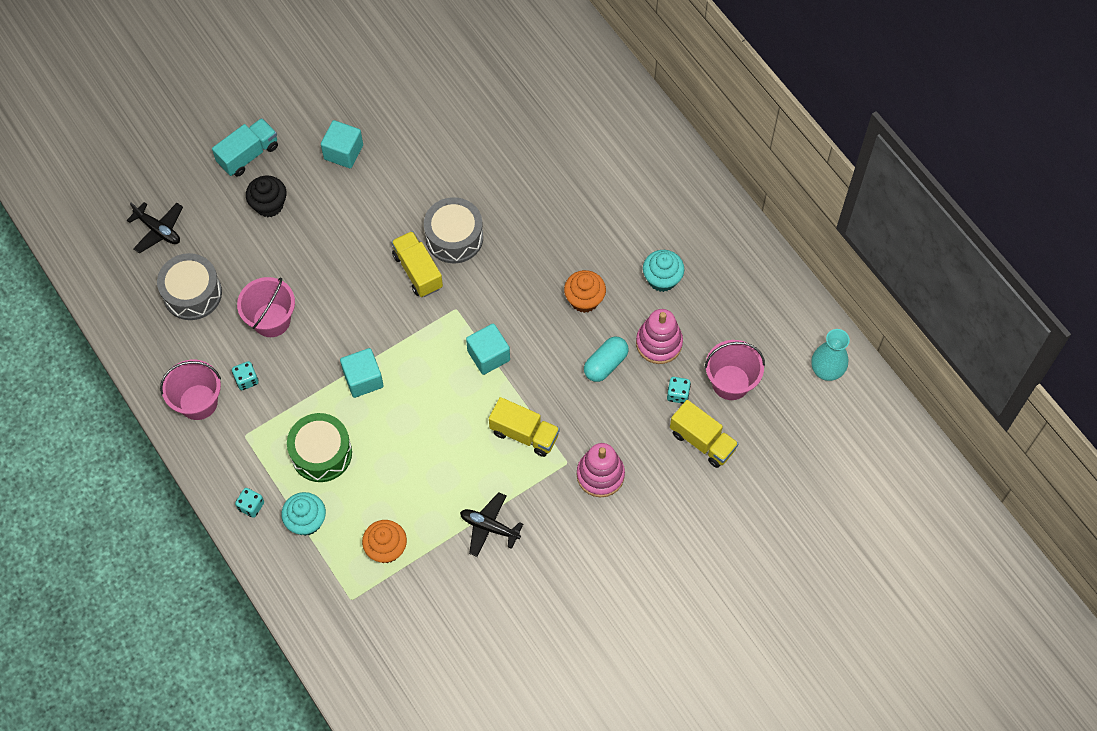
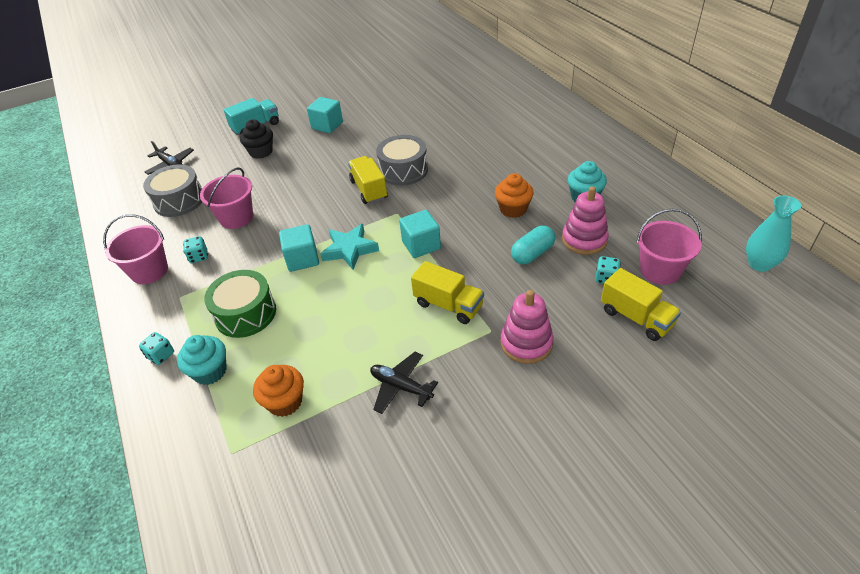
camera: 10 degrees right, 20 degrees down
(412, 364) = (349, 249): none -> turquoise star

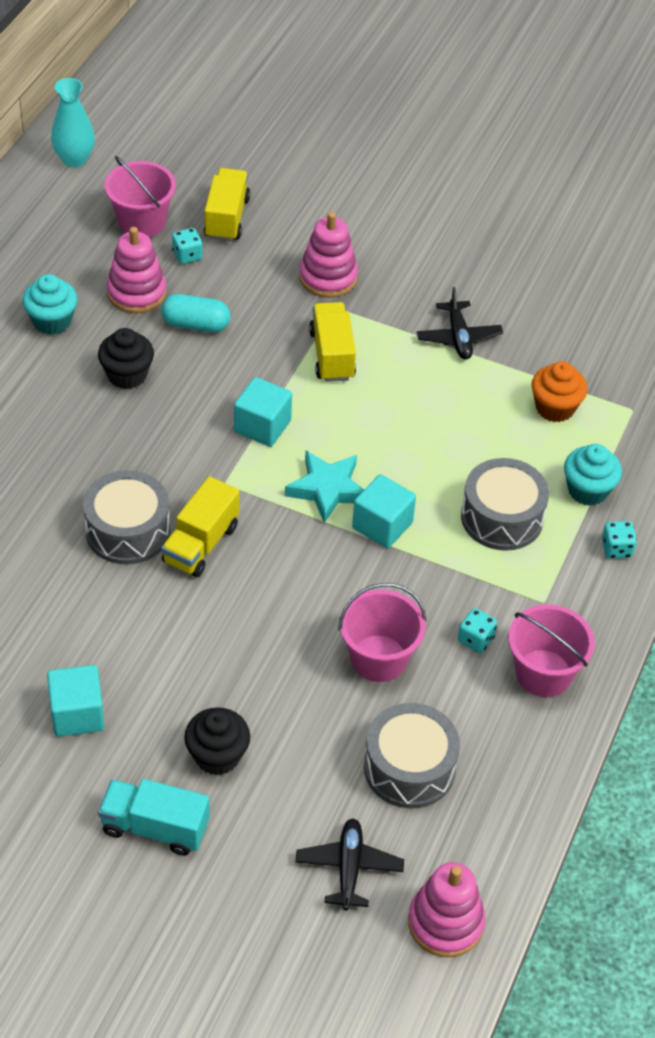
camera: 135 degrees left, 5 degrees up
(115, 179) = (445, 923): none -> pink stacking toy
(245, 314) = (502, 517): green drum -> grey drum
(513, 209) = (127, 375): orange cupcake -> black cupcake

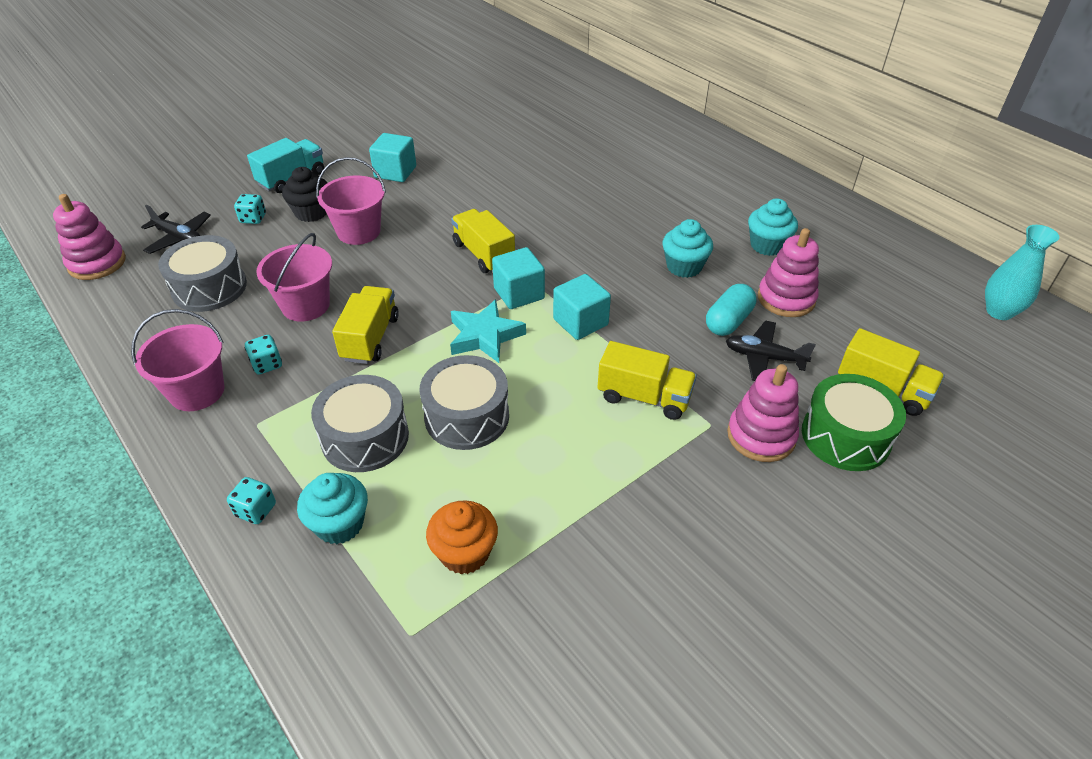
camera: 120 degrees right, 5 degrees down
(127, 375) = (684, 267): black cupcake -> turquoise cupcake
(127, 531) = (522, 226): grey drum -> grey drum (467, 416)
(142, 222) = (890, 329): pink bucket -> pink bucket (359, 232)
(187, 255) = (829, 344): turquoise dice -> turquoise dice (253, 218)
(296, 232) = (845, 436): none -> green drum
(382, 525) = (422, 354): turquoise cube -> turquoise cube (519, 293)
(388, 576) = (370, 338): none -> yellow truck
(458, 337) = (619, 512): black plane -> black plane (764, 357)

